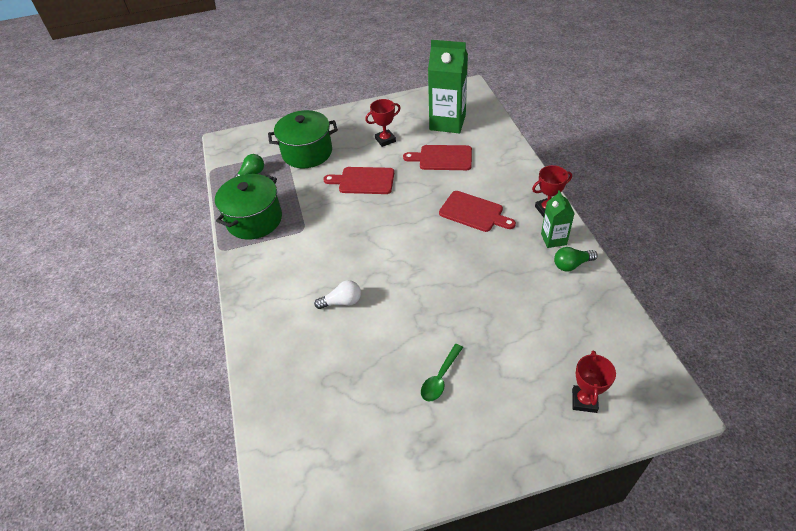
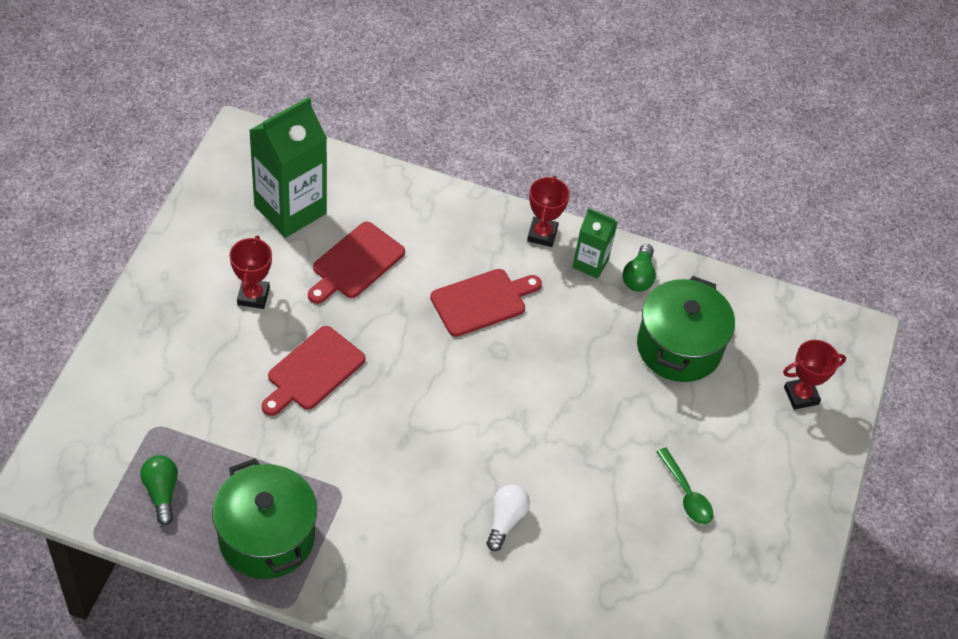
camera: 65 degrees left, 5 degrees up
(307, 152) = (183, 398): green pot -> green pot (679, 347)
(584, 400) = (801, 396): red trophy -> red trophy turned 60 degrees counterclockwise

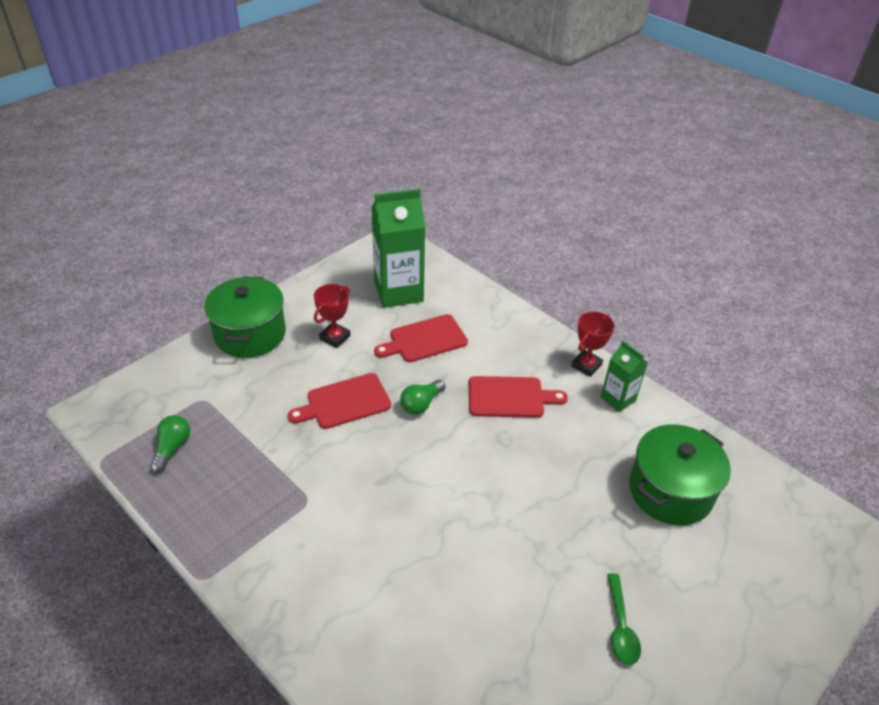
camera: 30 degrees right, 10 degrees down
(266, 537) = (224, 513): green pot -> green pot (250, 334)
(505, 520) = (432, 581): white light bulb -> none
(638, 277) = (657, 422): green light bulb -> green light bulb (421, 404)
(801, 396) = (780, 578): red trophy -> none

